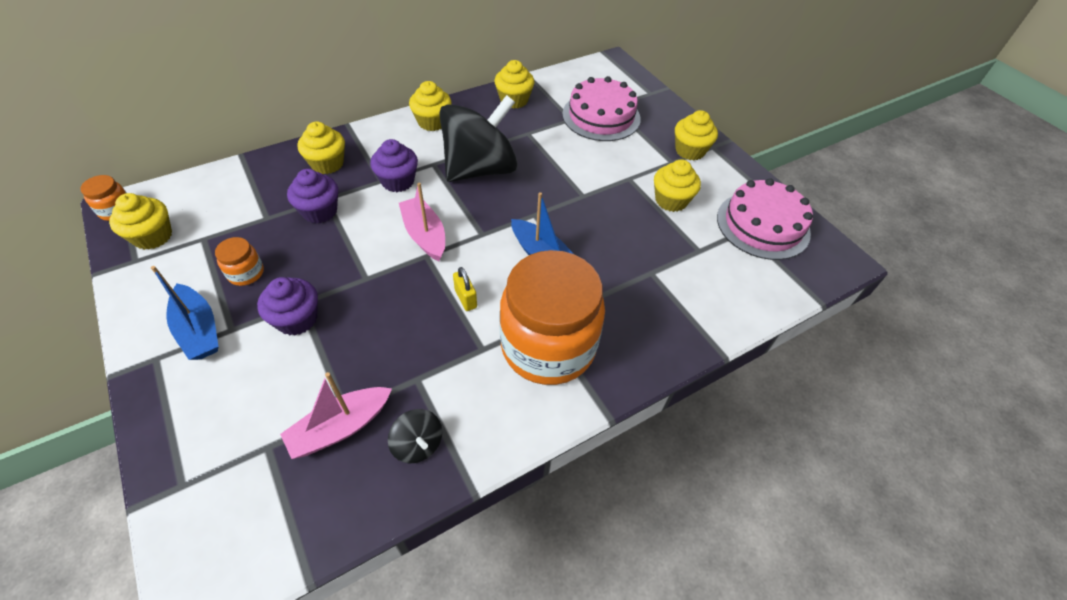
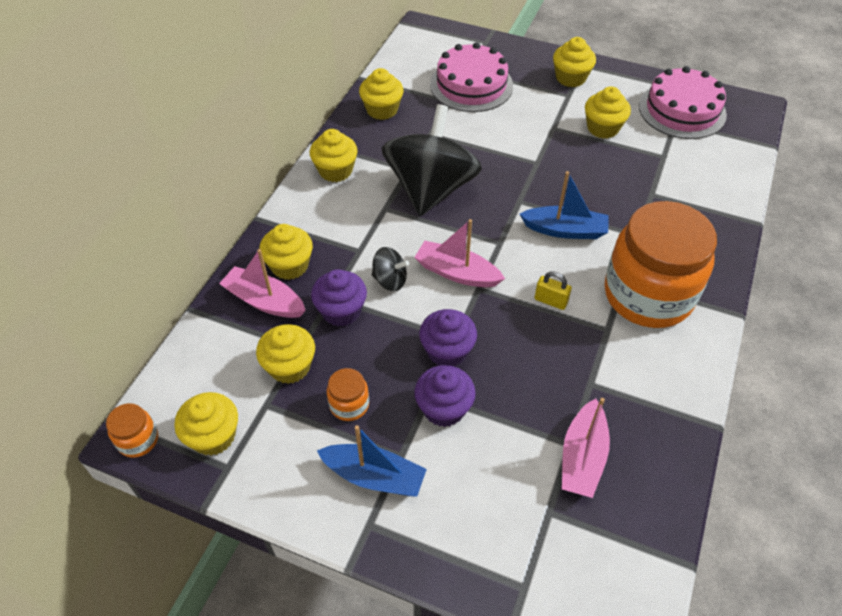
camera: 35 degrees left, 0 degrees up
(246, 225) = (290, 366): none -> yellow cupcake
(285, 176) = (264, 301): none -> pink boat
(398, 181) = (375, 242): purple cupcake -> purple cupcake (447, 351)
(418, 444) = (647, 426): black spinning top -> black spinning top (390, 280)

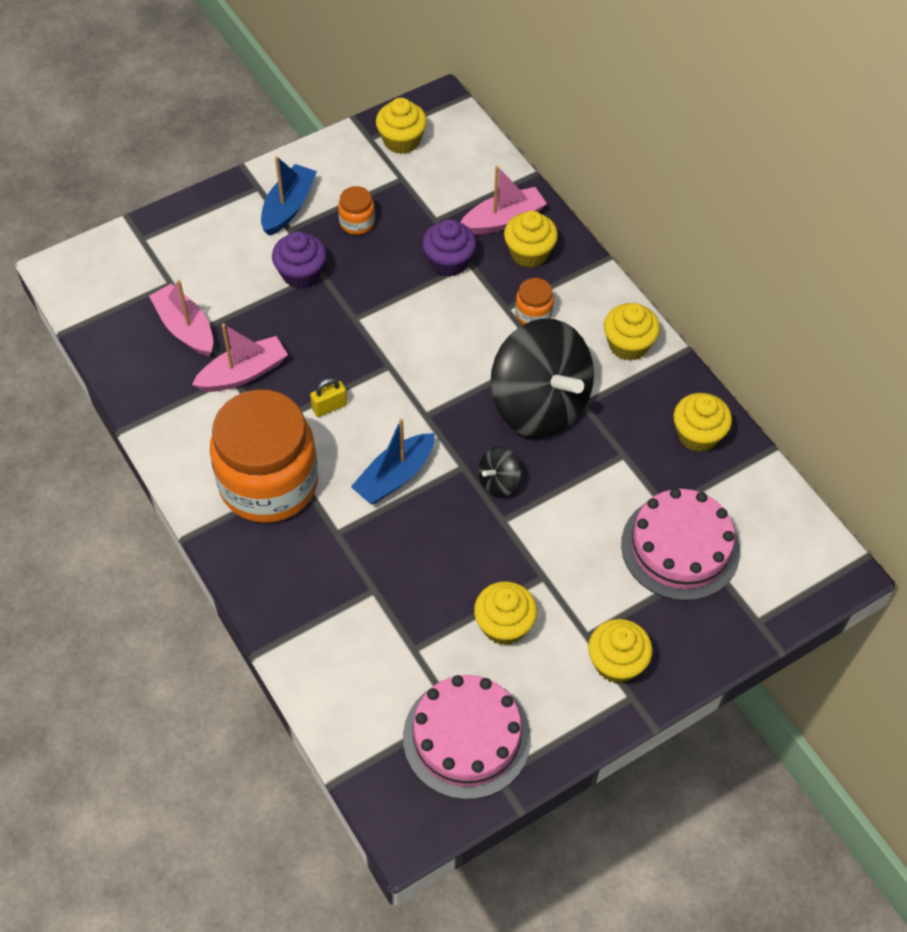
camera: 125 degrees right, 5 degrees up
(138, 440) = (435, 103): orange jar -> orange jar (533, 314)
(290, 366) = (423, 206): yellow cupcake -> none
(374, 476) = (288, 207): blue boat -> blue boat turned 150 degrees clockwise
(390, 280) = (453, 310): black spinning top -> black spinning top (499, 482)
(447, 351) = (348, 306): purple cupcake -> none
(457, 273) = (419, 361): pink boat -> pink boat (243, 373)

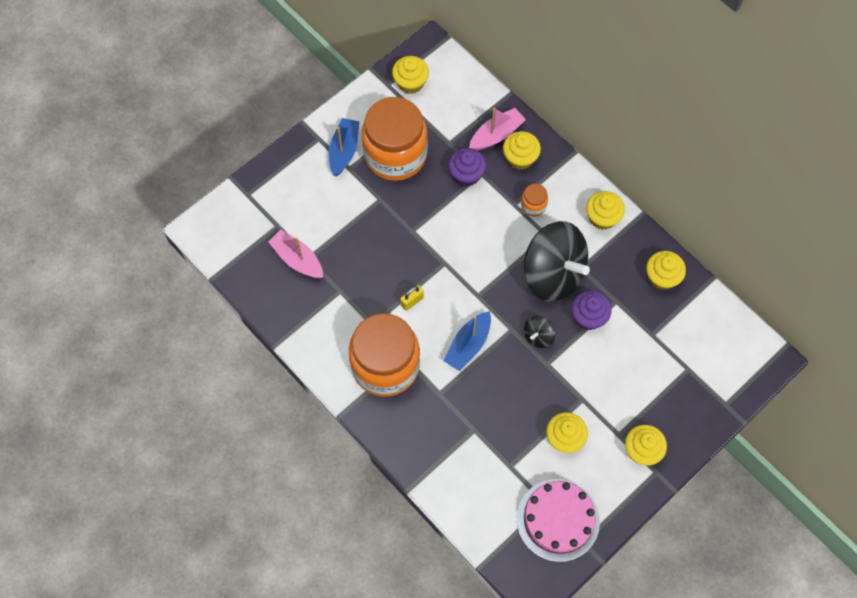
camera: 10 degrees left, 10 degrees up
(243, 373) = (346, 287): pink boat -> none
(301, 274) = (366, 202): purple cupcake -> purple cupcake (588, 317)
(357, 222) = (395, 155): orange jar -> orange jar, size x2.50
(680, 547) = (666, 361): pink cake -> none

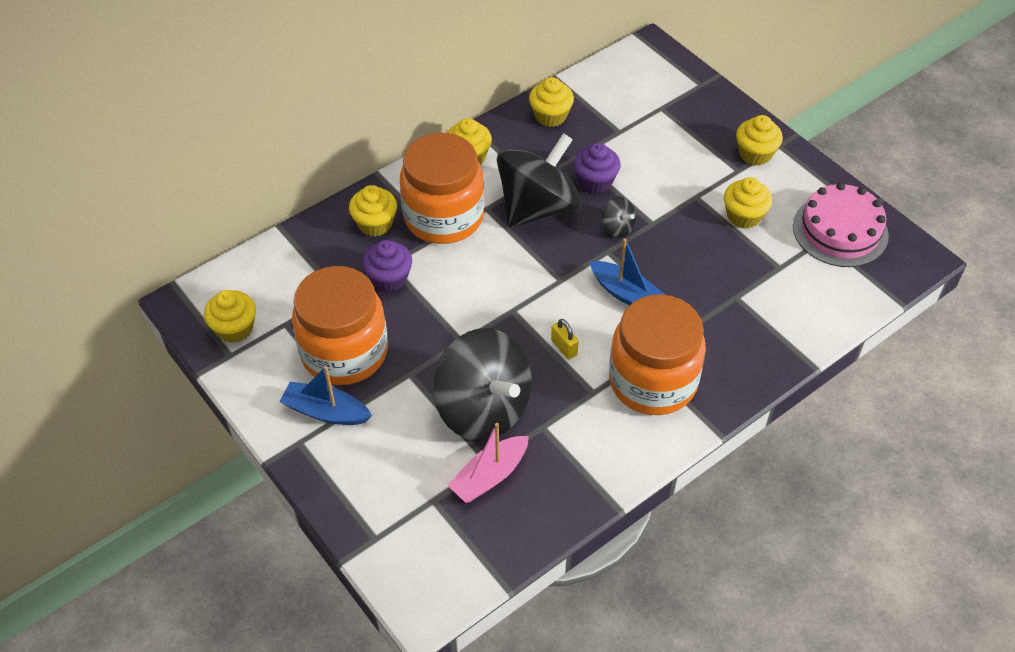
camera: 85 degrees left, 15 degrees down
(353, 250) = (483, 408): none -> black spinning top
(496, 135) = (336, 244): pink boat -> none
(533, 205) = (444, 217): orange jar -> orange jar, size x2.50

